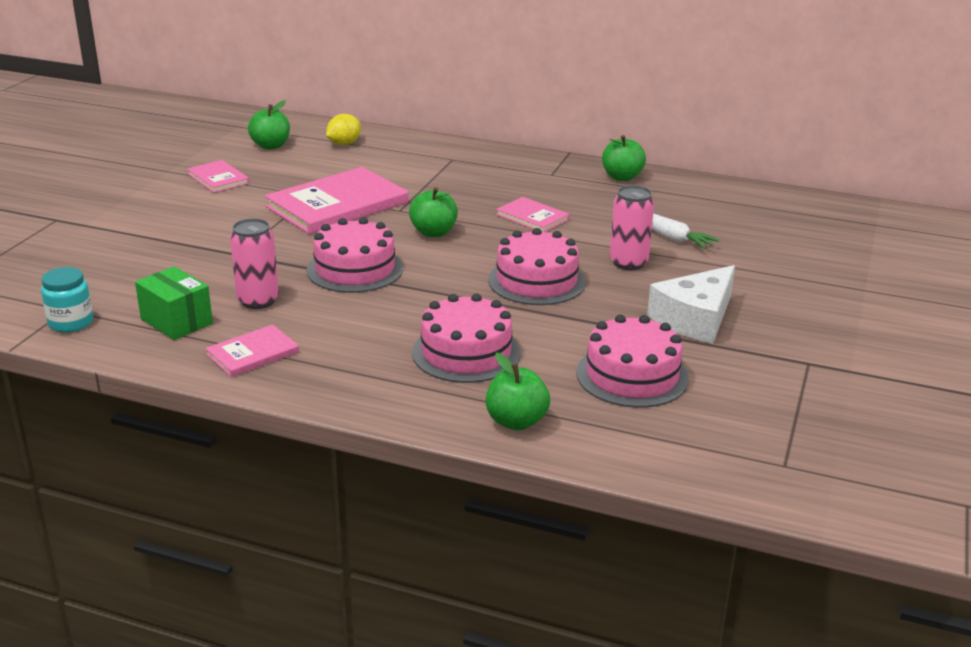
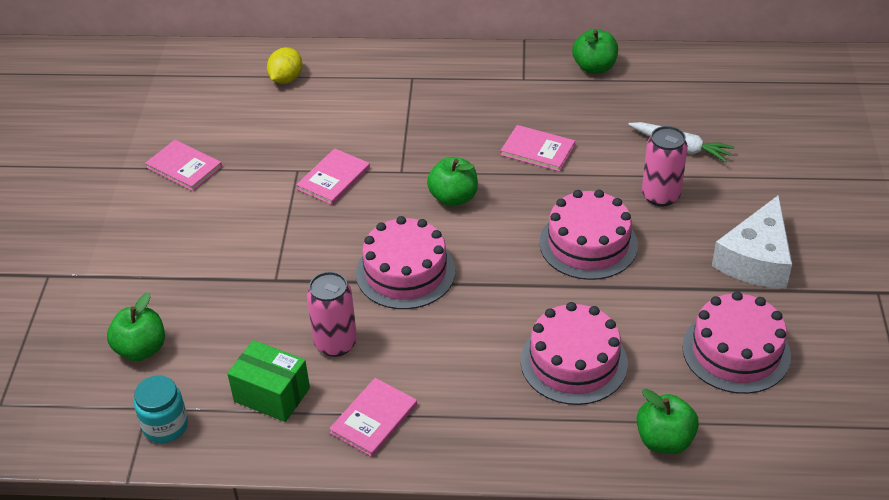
camera: 15 degrees left, 15 degrees up
(271, 146) = (209, 100): green apple -> green apple (141, 349)
(337, 205) = (333, 178): pink book -> pink book, size x0.51

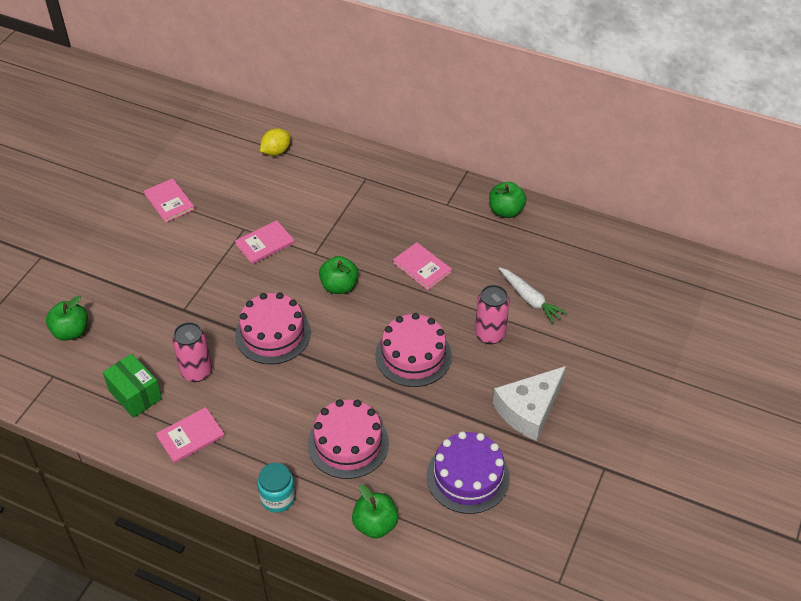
camera: 20 degrees right, 5 degrees up
(165, 426) = (57, 393): turquoise jar -> turquoise jar (278, 498)
(736, 351) = (468, 476): pink cake -> purple cake

